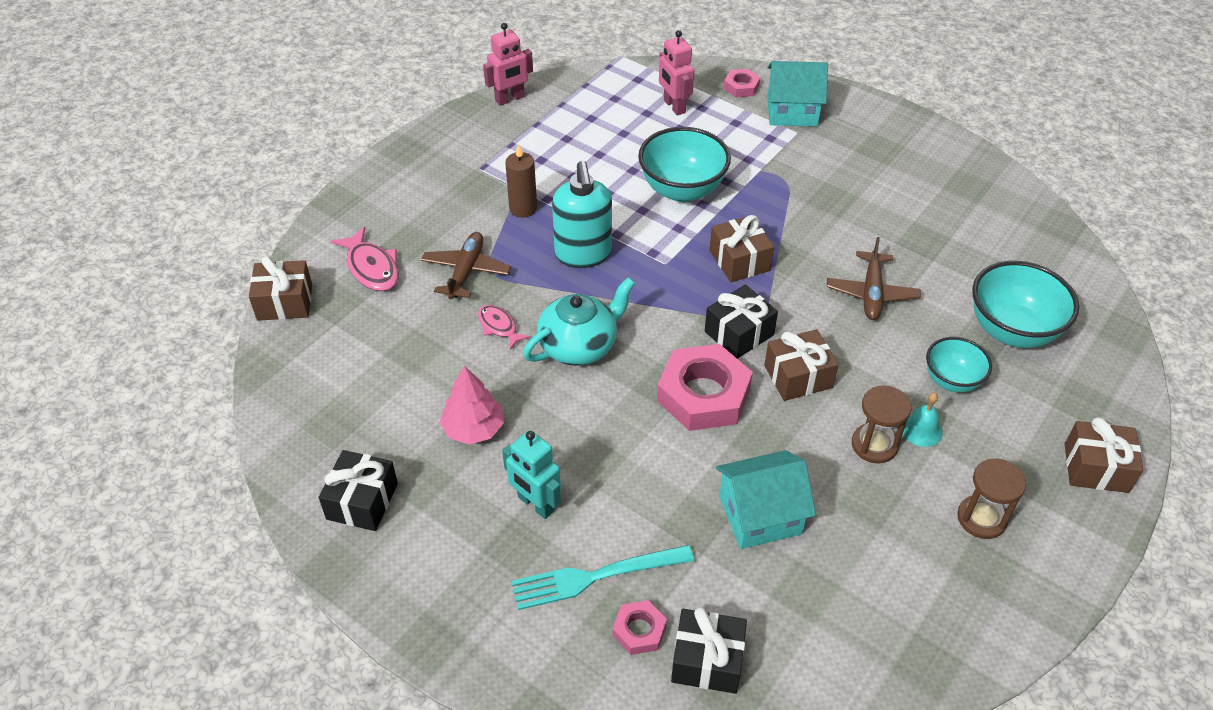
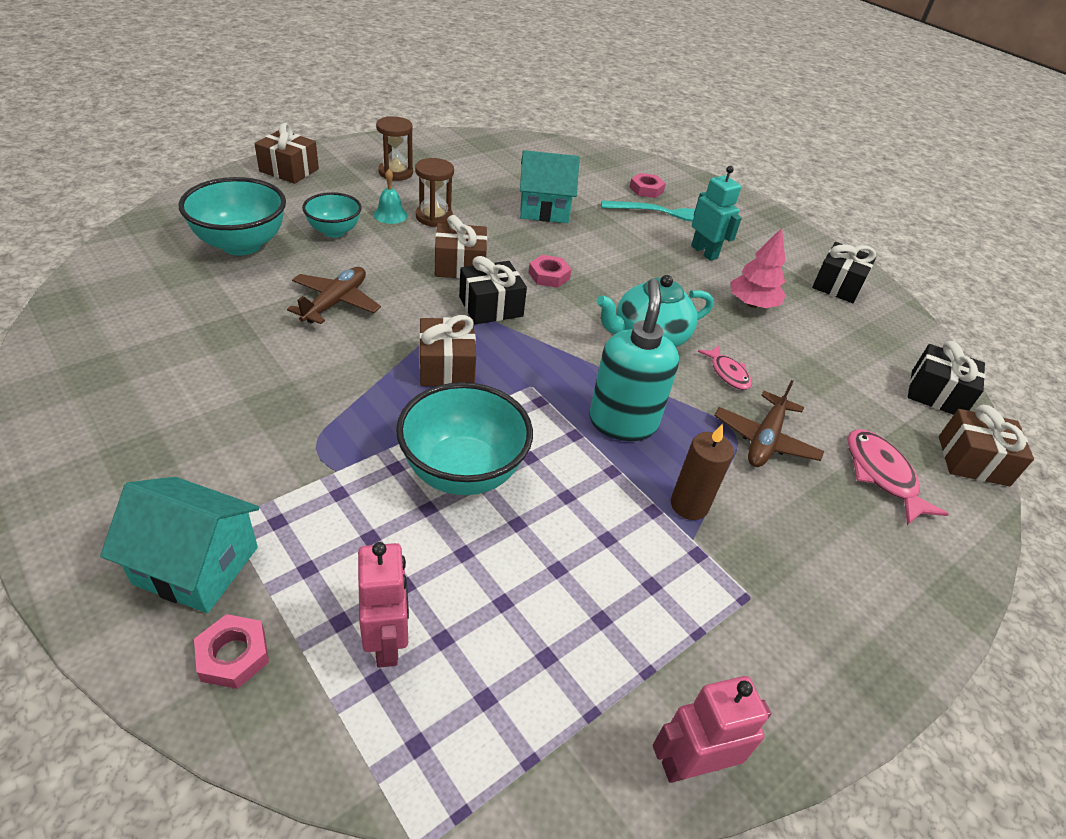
camera: 170 degrees left, 5 degrees down
(703, 394) = (549, 275): pink nut -> pink nut, size x0.49
(707, 661) = (610, 172): black gift -> black gift (936, 394)

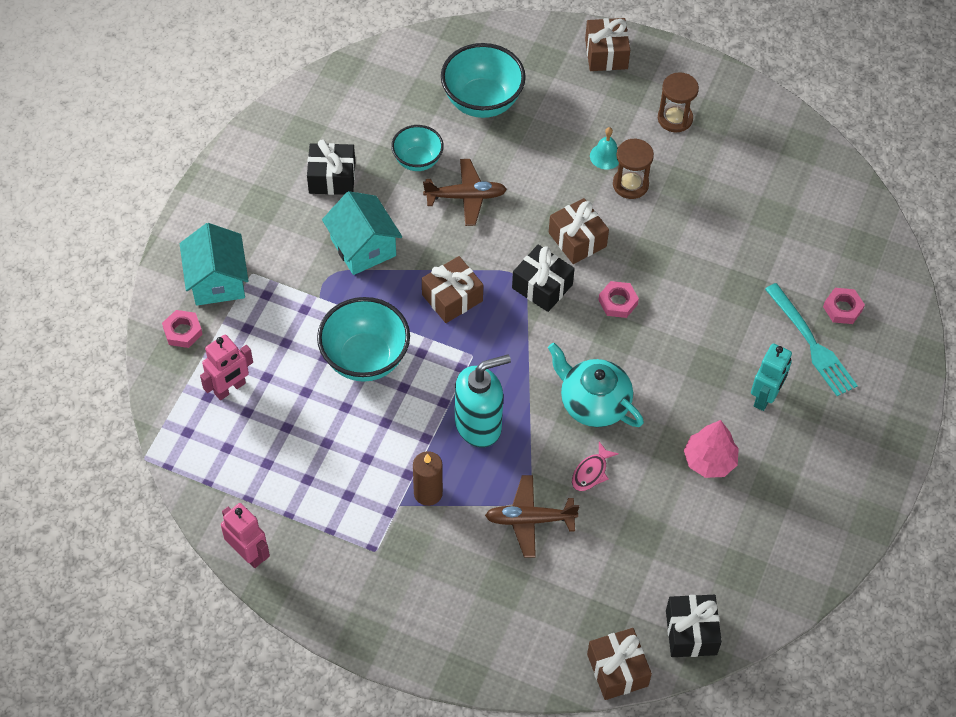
camera: 65 degrees right, 15 degrees up
(334, 231) = (549, 139): turquoise bowl -> turquoise bowl (417, 160)
(544, 209) = (720, 249): turquoise house -> turquoise house (363, 247)
(837, 285) = (808, 521): black gift -> black gift (332, 178)
(882, 475) = (549, 606): pink fish -> none

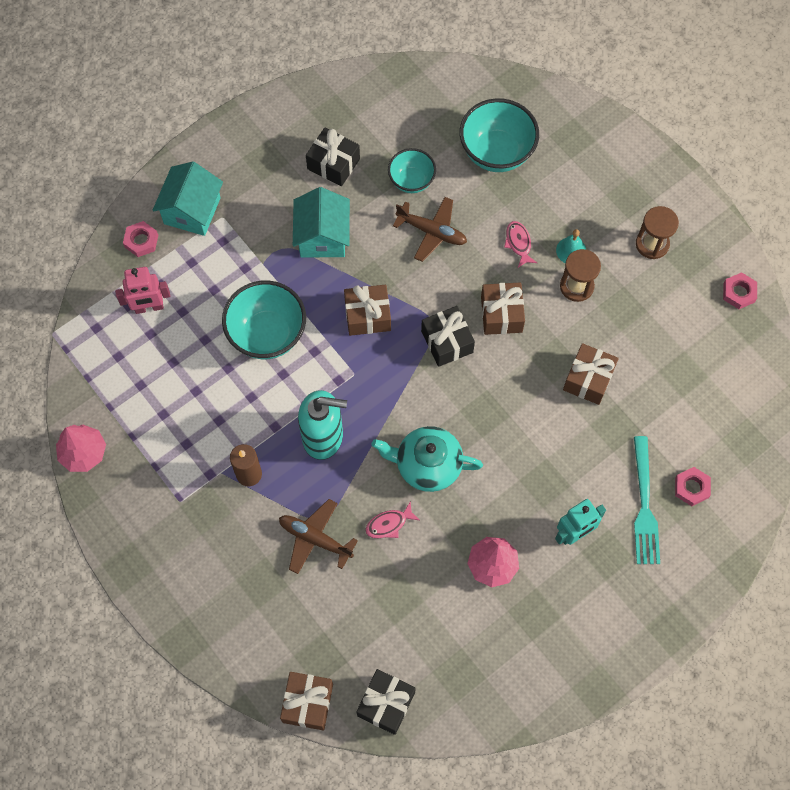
camera: 30 degrees right, 10 degrees up
(248, 553) = (83, 453): pink robot -> pink tree
(553, 171) = (518, 243): none -> pink fish
(593, 403) = (427, 465): turquoise teapot -> turquoise teapot turned 60 degrees counterclockwise
(606, 54) = (628, 157): brown gift -> brown gift (588, 379)
(618, 302) = (501, 386): pink nut -> pink nut (739, 292)

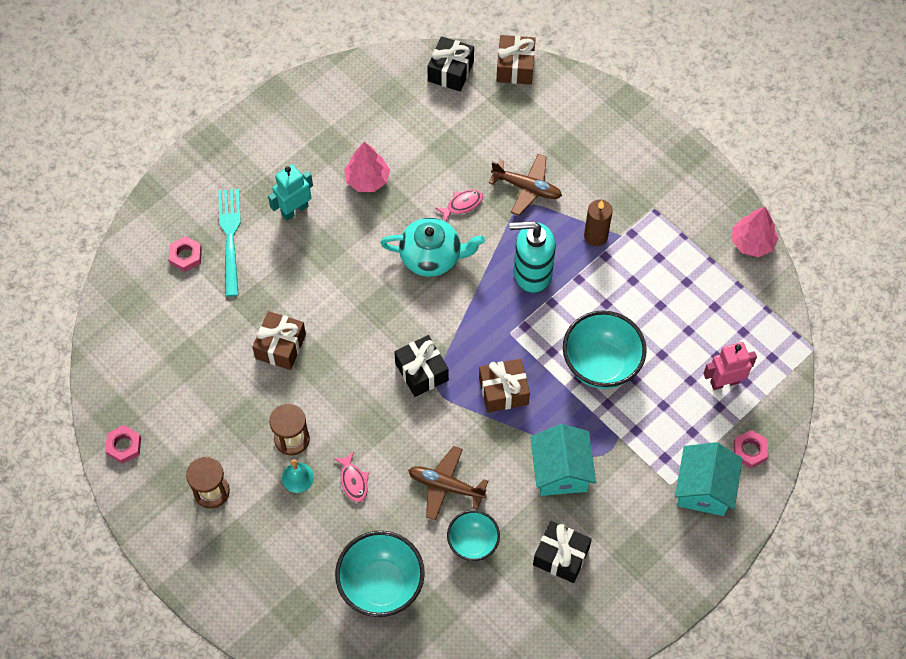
camera: 175 degrees right, 5 degrees down
(501, 314) = (368, 403): brown gift -> none

